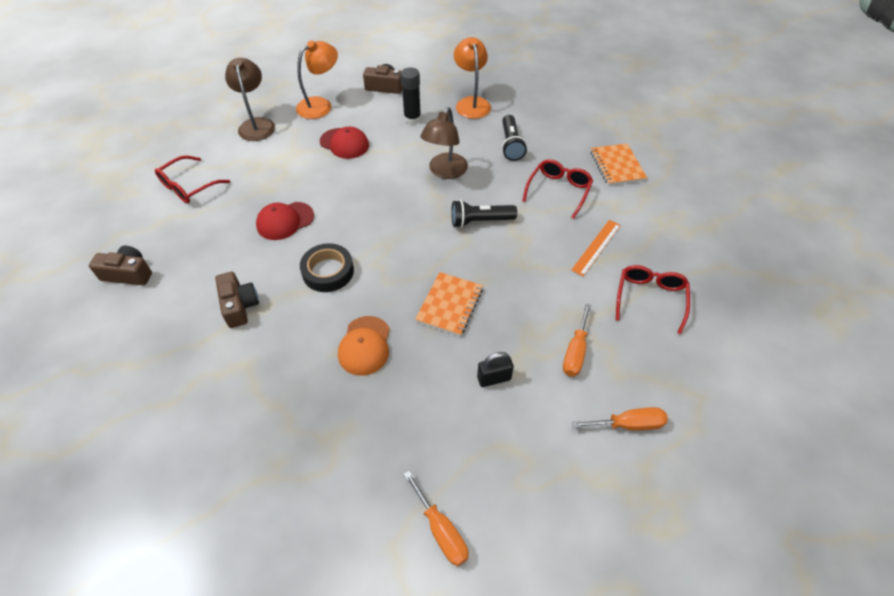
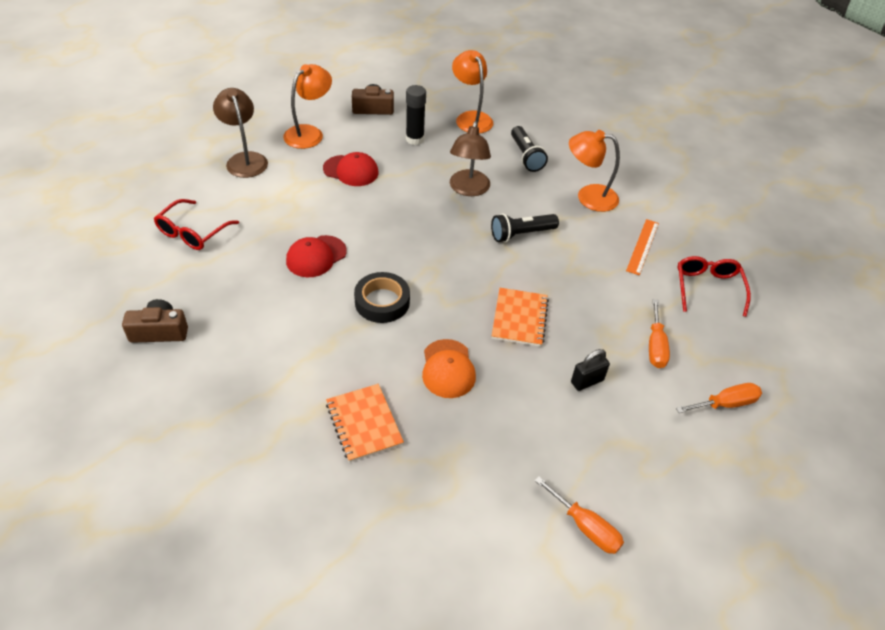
camera: 15 degrees left, 5 degrees down
(239, 306) = (299, 348): brown camera -> none
(558, 191) = (588, 197): red glasses -> orange lamp
(617, 166) = (636, 167): orange notebook -> orange notebook (364, 424)

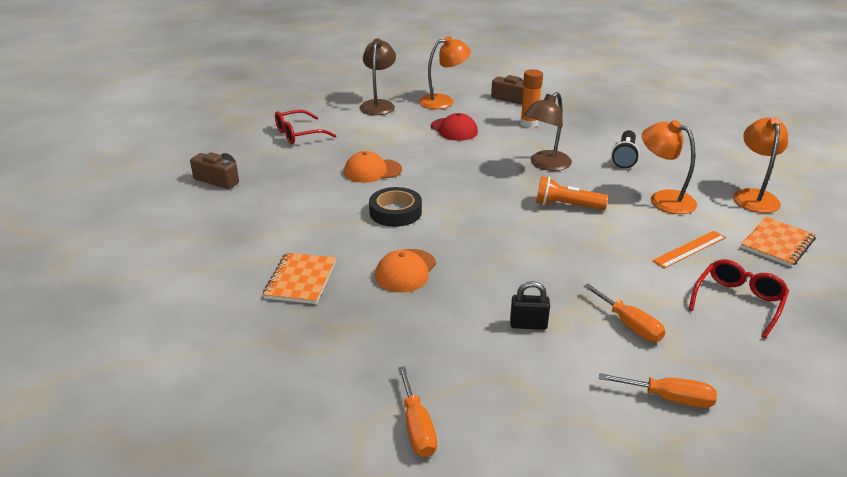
camera: 35 degrees right, 15 degrees down
(316, 256) = (372, 171): red cap -> orange cap
(415, 139) = (529, 123): black glue stick -> orange glue stick
(471, 118) = (595, 121): orange lamp -> orange lamp (754, 196)
(519, 318) = (506, 260): orange notebook -> orange notebook (777, 243)
(521, 234) = (566, 206): black flashlight -> orange flashlight
(655, 346) = (630, 325): orange screwdriver -> orange screwdriver turned 75 degrees counterclockwise

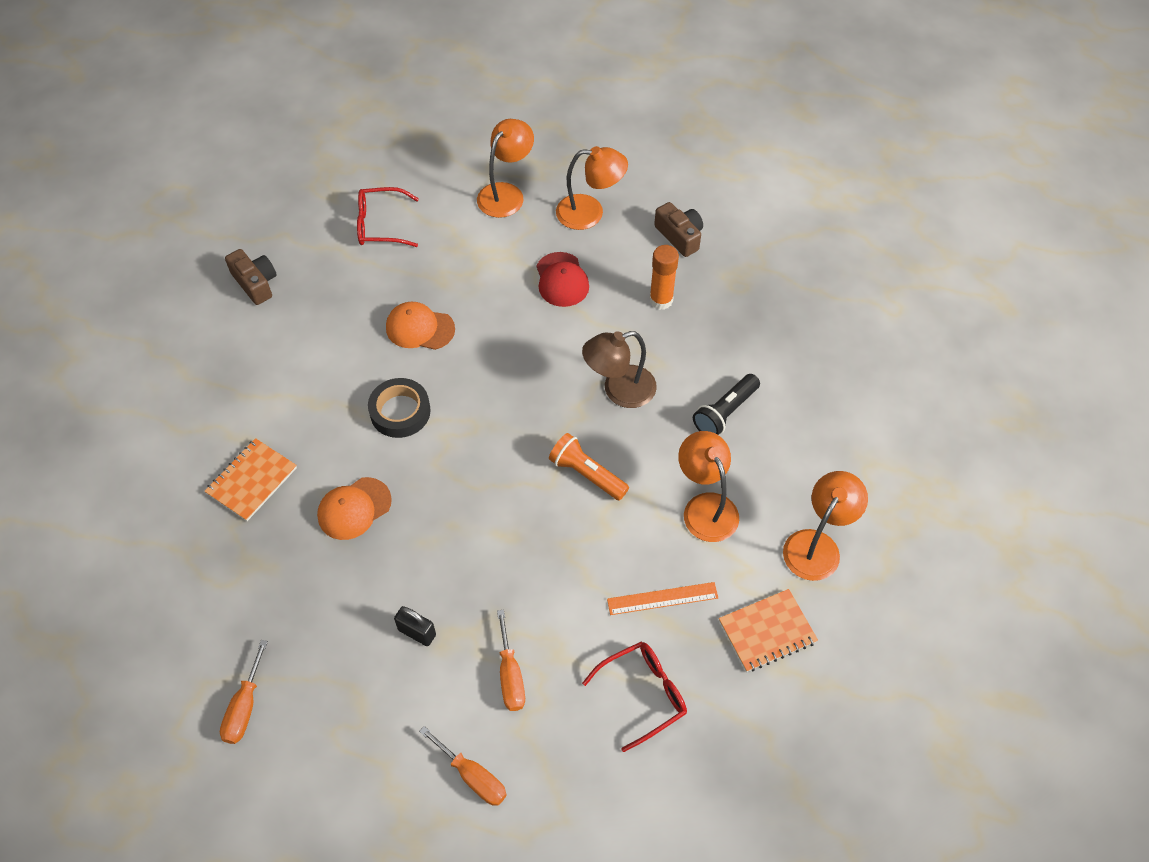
camera: 25 degrees right, 25 degrees up
(378, 105) = (506, 193): brown lamp -> orange lamp

